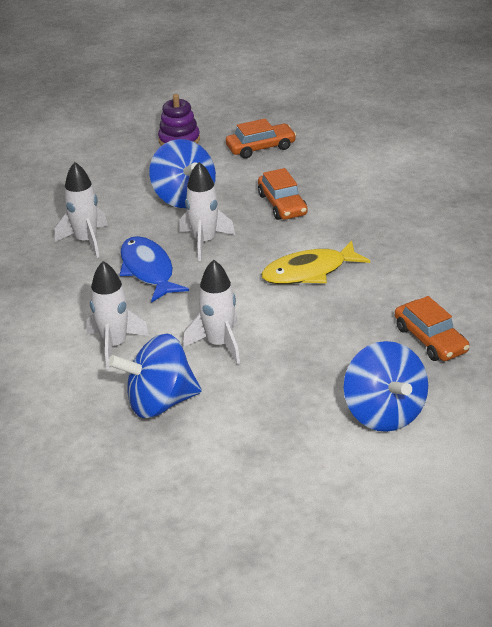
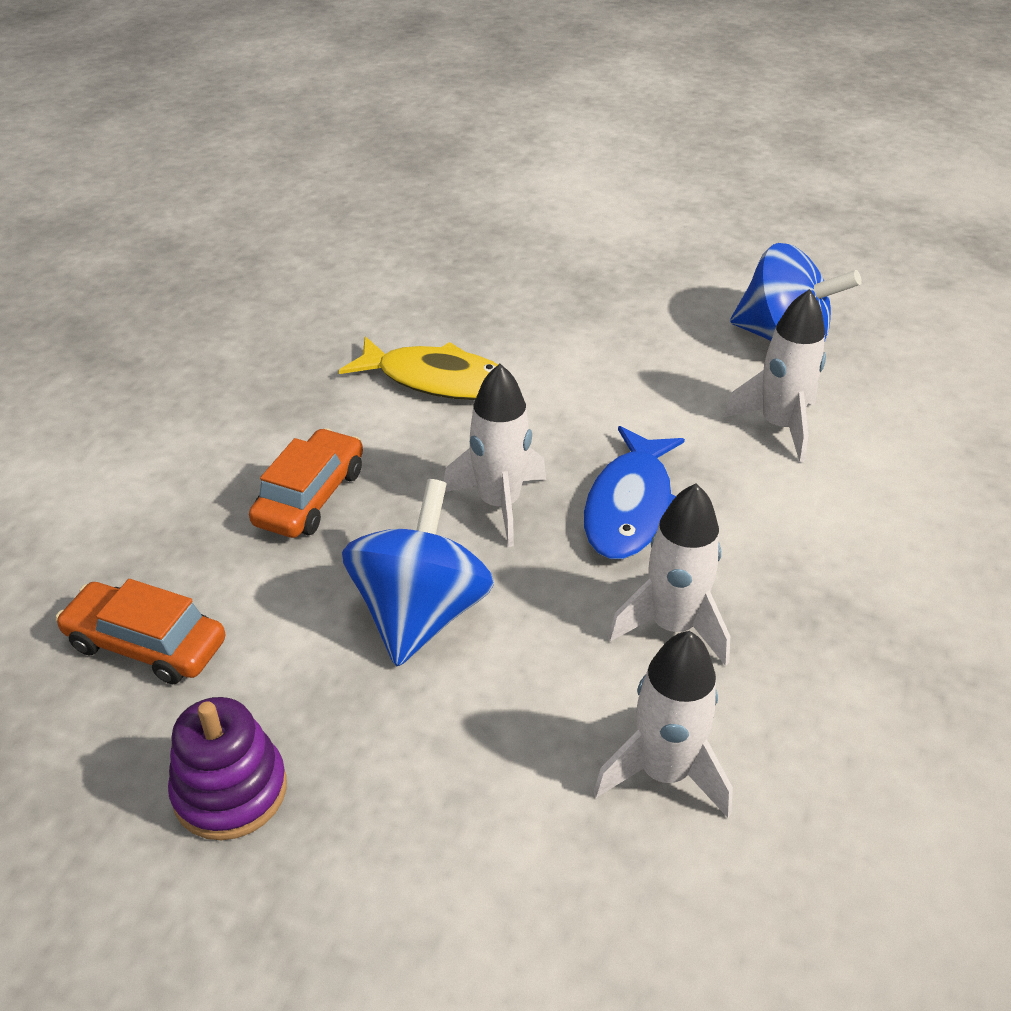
camera: 140 degrees left, 5 degrees up
(219, 344) = (652, 360): white rocket -> white rocket (664, 772)
(384, 413) = (578, 229): blue spinning top -> none
(430, 339) = (440, 254): orange car -> none

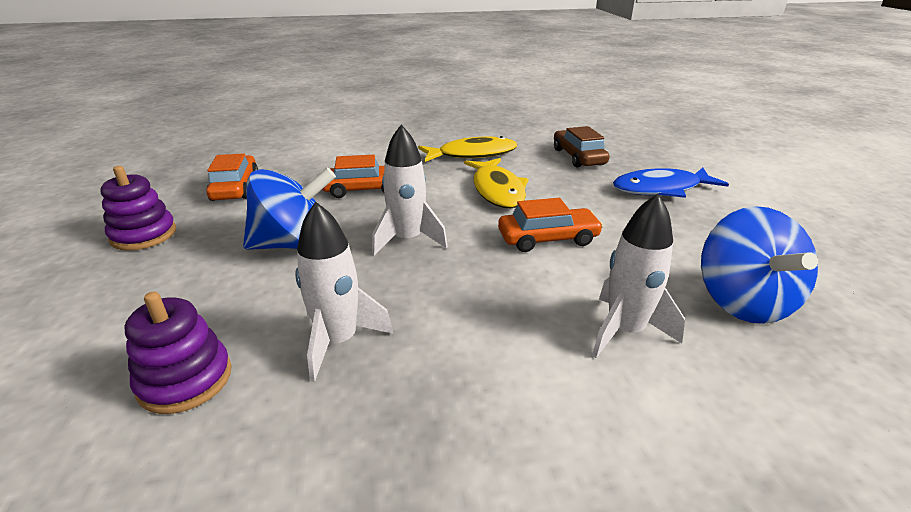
camera: 60 degrees right, 10 degrees down
(302, 354) = (472, 154): none -> yellow fish
(410, 275) = (578, 157): none -> brown car
(589, 395) = (548, 238): none -> orange car
(630, 506) = (451, 287): blue fish -> blue fish (661, 189)
(664, 772) = (185, 380): white rocket -> purple stacking toy

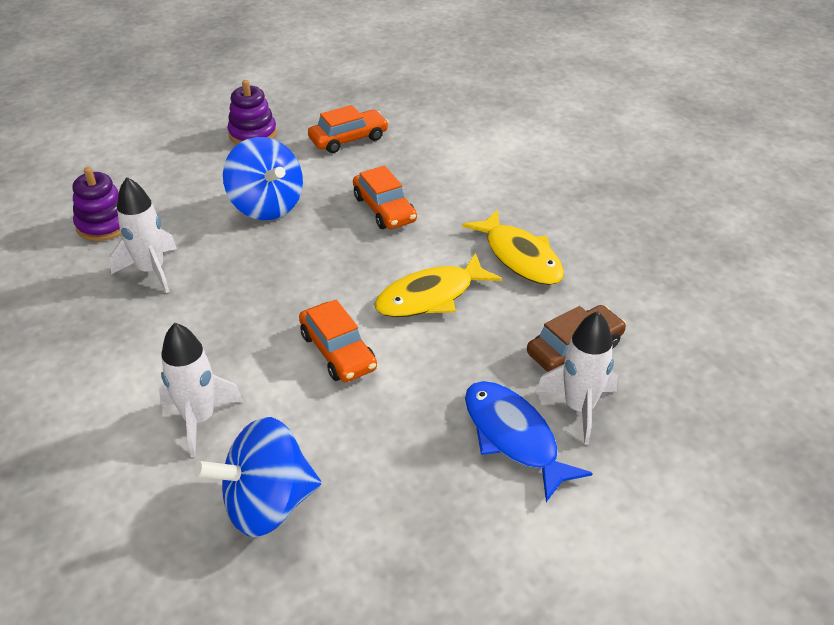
camera: 70 degrees right, 10 degrees up
(407, 240) = (298, 263): white rocket -> white rocket (579, 407)

